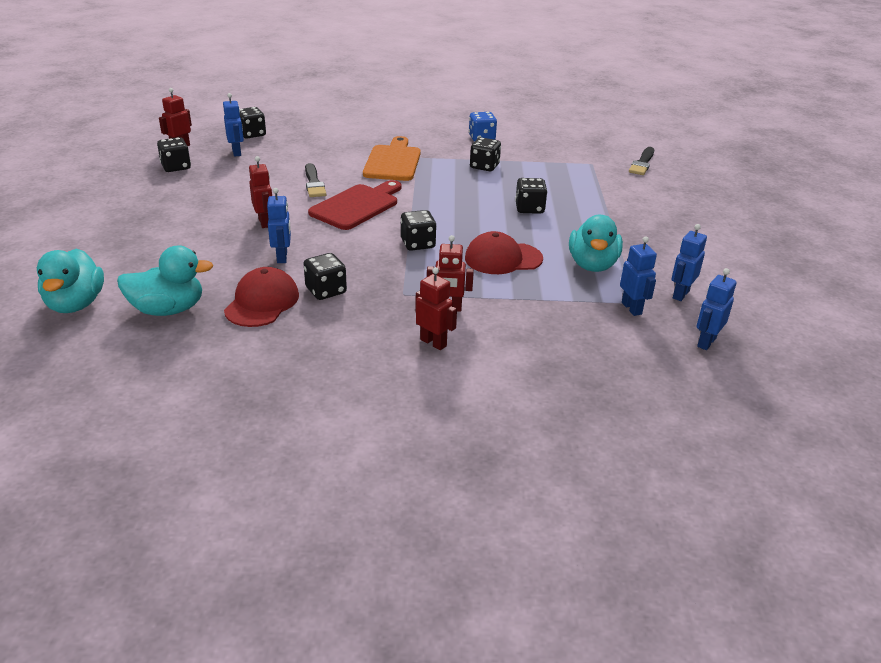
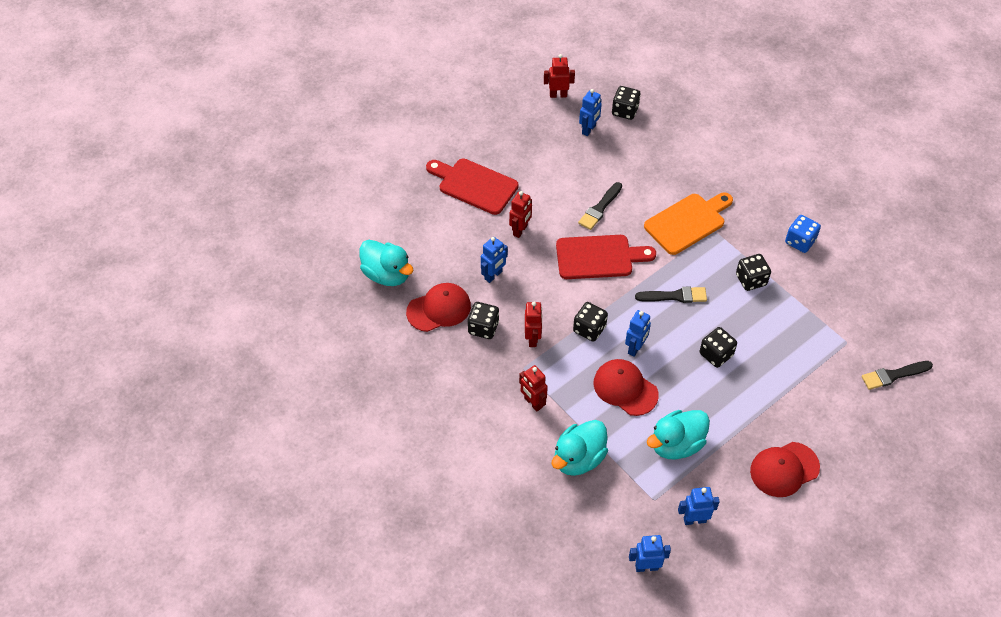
camera: 50 degrees right, 20 degrees up
(76, 304) = (348, 231): turquoise duck -> turquoise duck (578, 459)
(176, 167) = (530, 121): black dice -> none
(177, 218) = (474, 185): none -> red cutting board
(433, 342) = (490, 422): red robot -> red robot (533, 339)
(449, 197) = (674, 296): none -> black brush
(632, 308) = (643, 501): blue robot -> blue robot (635, 348)
(675, 235) = (784, 469): none -> red cap

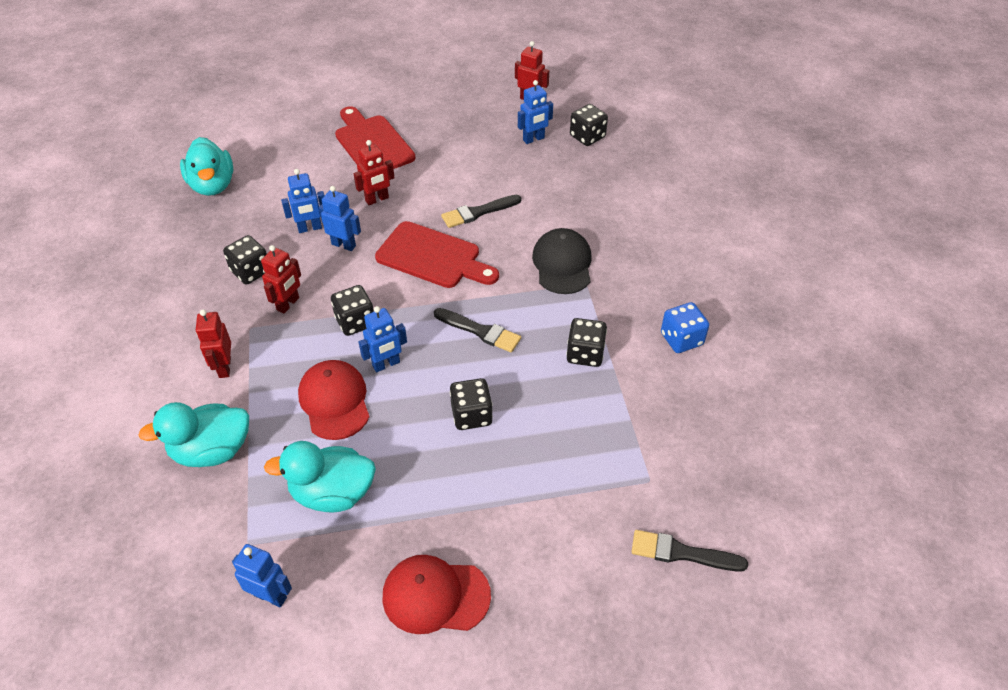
camera: 30 degrees right, 5 degrees down
(439, 309) = (227, 235): red cap -> none
(646, 567) = (162, 621): blue robot -> blue robot (344, 245)
(687, 222) = (562, 264): orange cutting board -> black cap

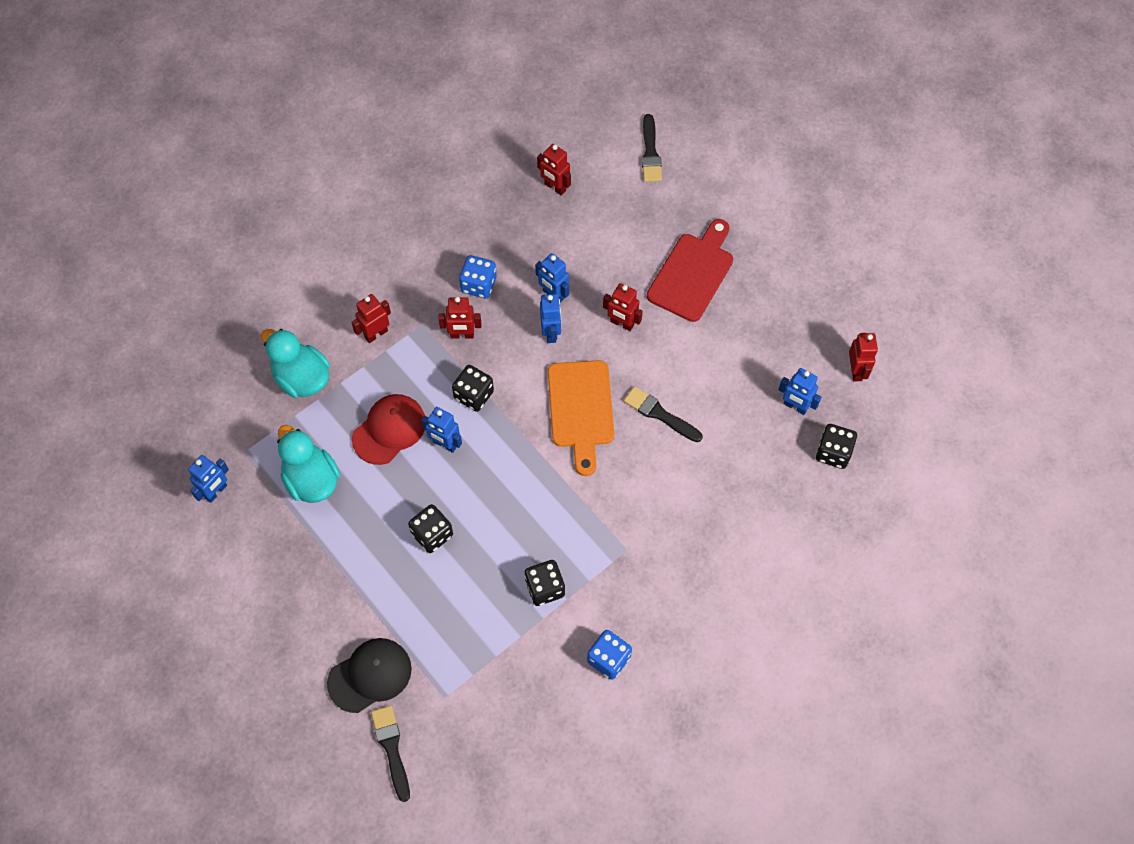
camera: 60 degrees right, 15 degrees up
(212, 185) = (555, 187): turquoise duck -> red robot
(251, 271) = (478, 285): black dice -> blue dice
(270, 596) = (216, 492): blue robot -> blue robot turned 45 degrees clockwise
(433, 257) = (581, 410): red cutting board -> orange cutting board
(435, 595) = (269, 595): red cap -> none
(480, 331) = (520, 493): black brush -> black brush (650, 152)
(562, 264) = (639, 518): black cap -> black cap (370, 675)

